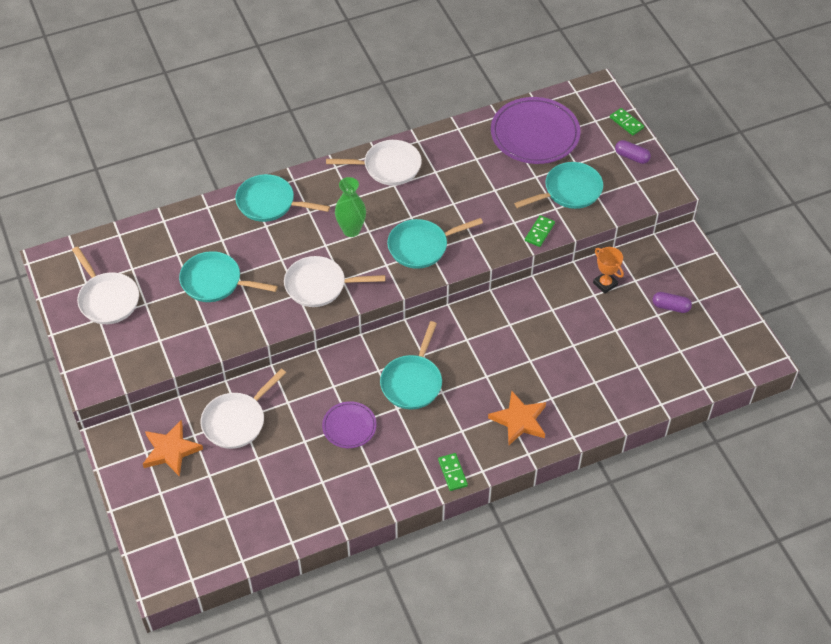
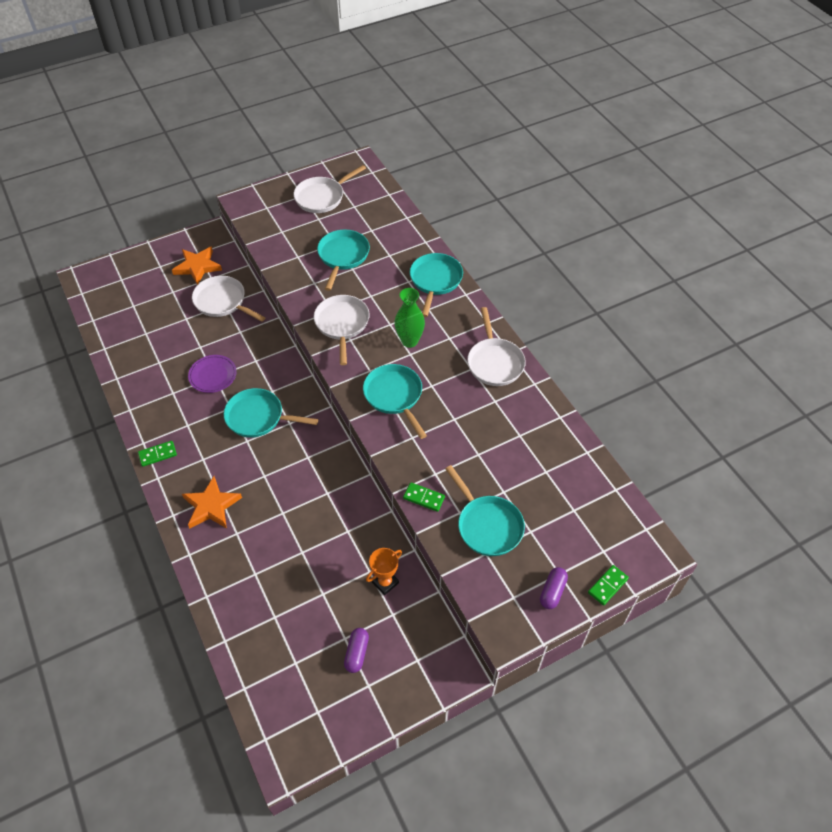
camera: 85 degrees right, 0 degrees up
(535, 134) = (567, 488): purple plate -> none

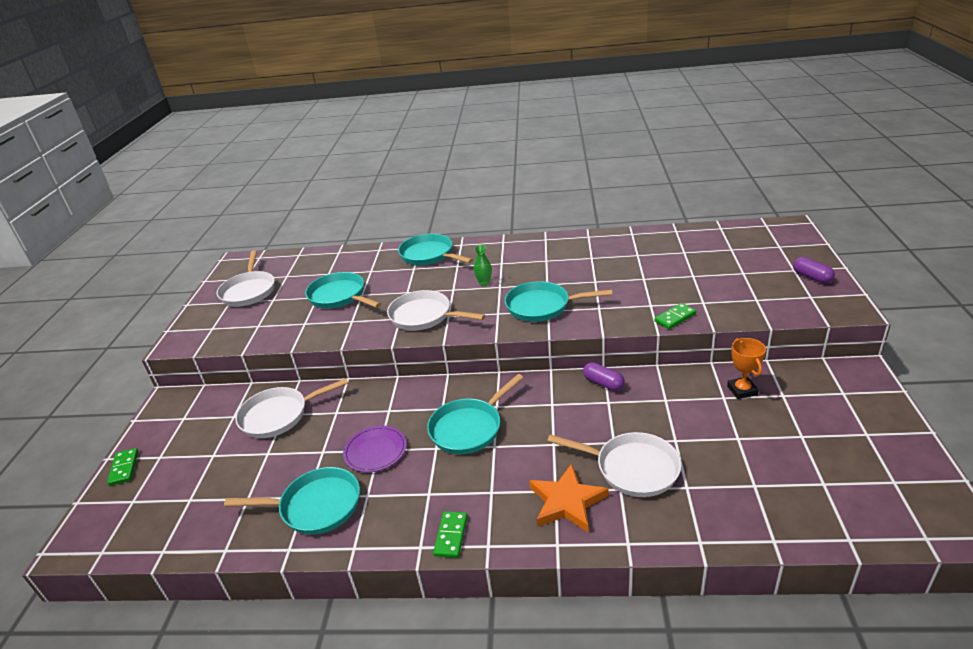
camera: 55 degrees left, 20 degrees down
(197, 267) = (203, 423): orange star -> none
(357, 653) = (823, 432): purple capsule -> purple capsule (603, 383)
(409, 341) = (484, 283): green vase -> green vase, size x0.58
(487, 525) = (725, 292): turquoise pan -> turquoise pan (315, 506)
(494, 362) = (549, 248): white pan -> white pan (631, 468)
(607, 586) = (815, 252): green domino -> green domino (124, 468)

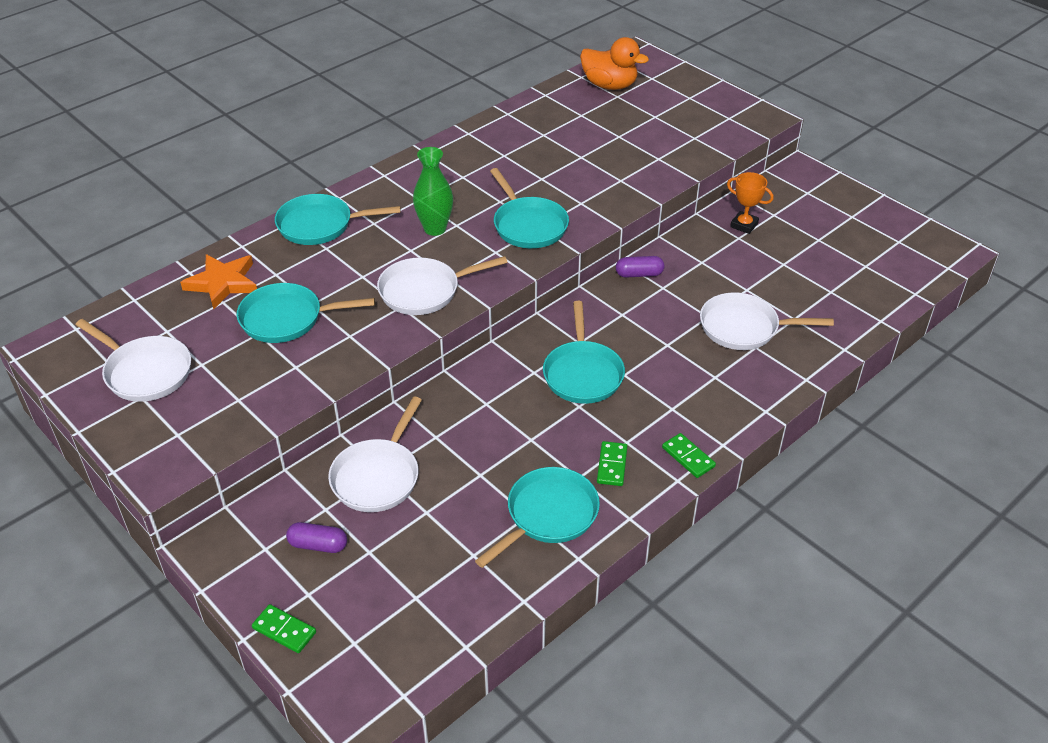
camera: 50 degrees left, 10 degrees up
(375, 451) = (530, 442): purple plate -> none
(484, 283) = (435, 229): green vase -> green vase, size x1.73
(542, 306) = (528, 225): turquoise pan -> turquoise pan turned 75 degrees counterclockwise
(567, 502) = (733, 379): orange star -> orange star (223, 283)
(631, 468) = (744, 328): white pan -> white pan turned 150 degrees counterclockwise
(675, 317) = (654, 182): green domino -> green domino (612, 465)
(735, 240) = (609, 85): none -> orange duck
(811, 277) = (709, 99): purple capsule -> purple capsule (318, 545)

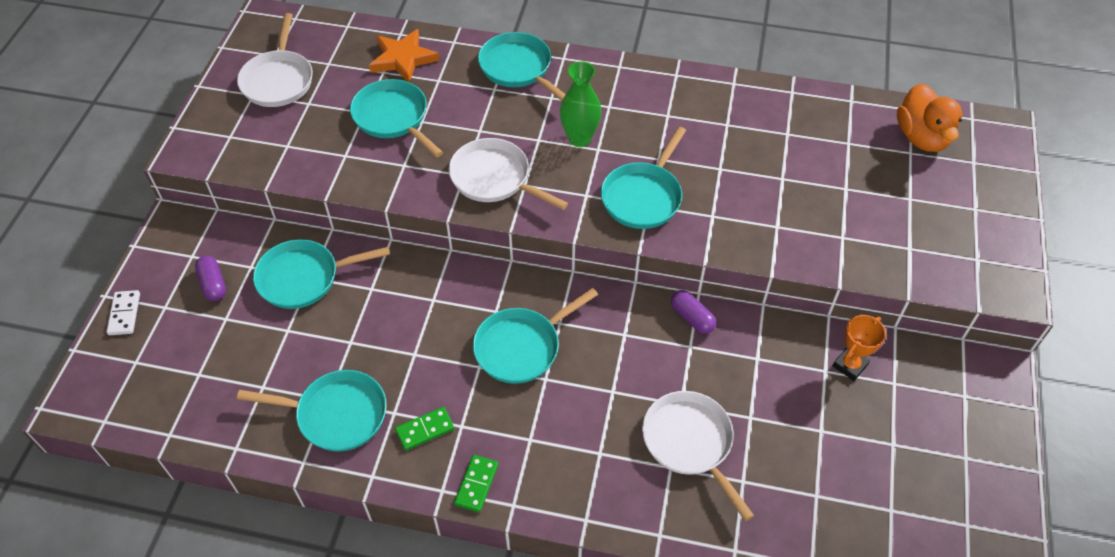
camera: 55 degrees right, 10 degrees up
(284, 630) = (124, 314): green domino -> white domino
(378, 476) = (304, 278): white pan -> turquoise pan
(744, 225) = (850, 365): orange trophy -> orange trophy turned 45 degrees clockwise

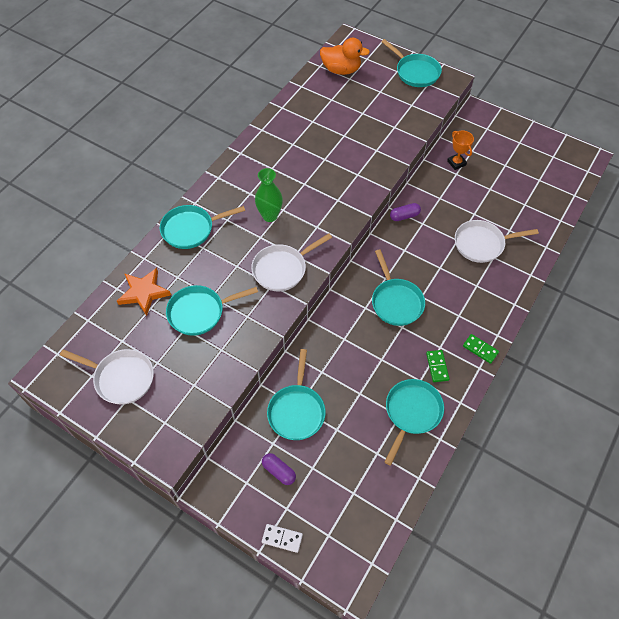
camera: 70 degrees left, 5 degrees up
(213, 284) = (279, 471): purple capsule -> purple capsule turned 45 degrees clockwise
(643, 196) = (330, 200): turquoise pan -> turquoise pan (415, 72)

